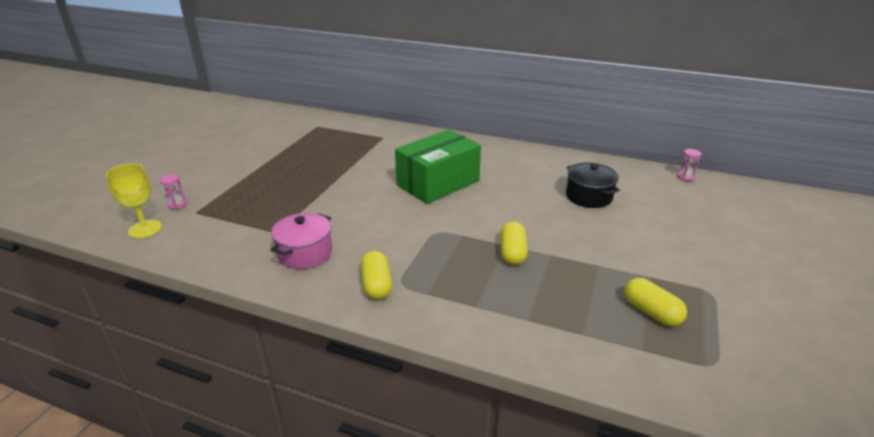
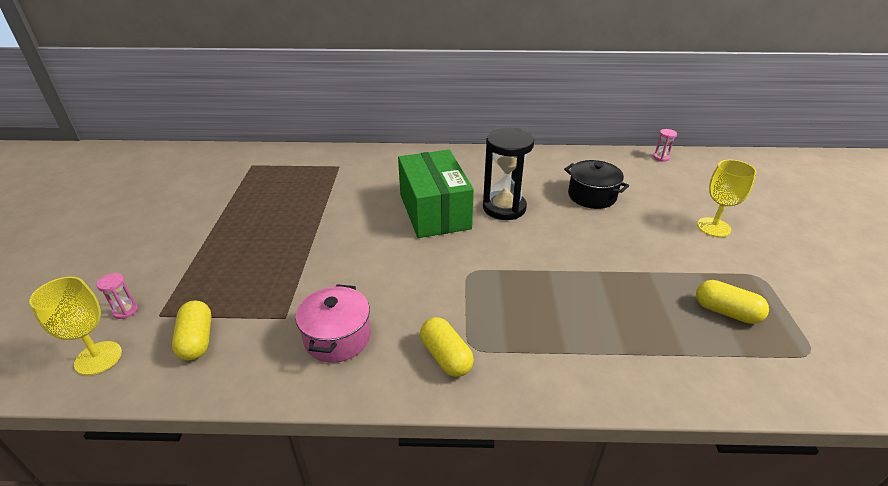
camera: 20 degrees left, 5 degrees up
(438, 183) = (434, 211): green box -> green box turned 45 degrees counterclockwise
(500, 191) = (504, 208): none -> black hourglass
(512, 253) = (561, 278): yellow capsule -> yellow capsule (197, 340)
(694, 244) = (713, 227): none -> yellow goblet

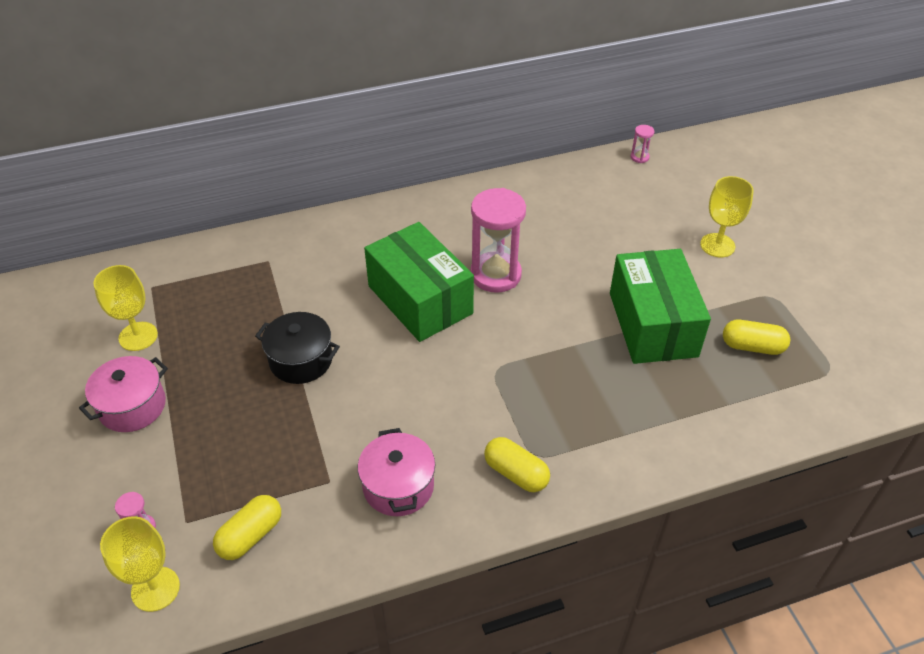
camera: 20 degrees left, 10 degrees up
(184, 230) = (132, 406): none -> pink pot
(197, 340) = (250, 535): yellow capsule -> yellow capsule turned 75 degrees clockwise
(221, 190) = (138, 336): none -> yellow goblet
(504, 208) = (495, 275): black hourglass -> pink hourglass
(592, 196) = (583, 233): black pot -> black pot (301, 360)
(629, 271) = (652, 324): none -> green box

